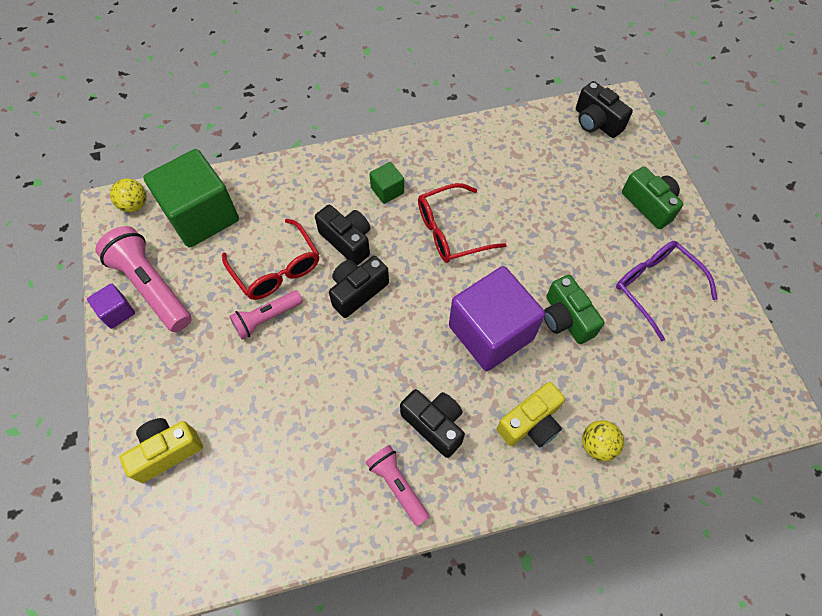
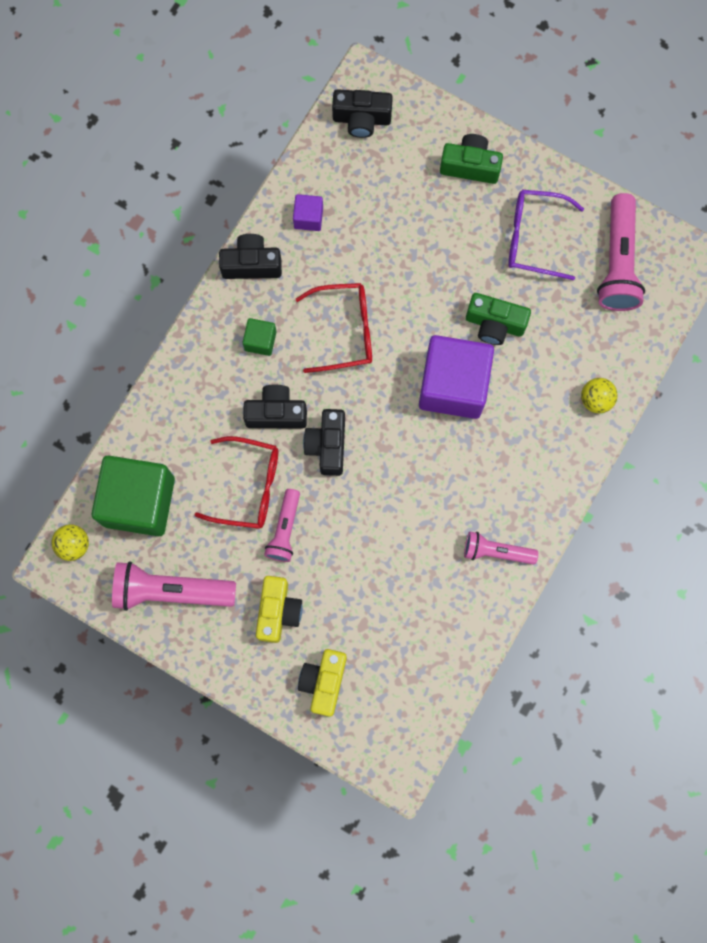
camera: 45 degrees left, 15 degrees up
(117, 312) = (169, 633): purple cube -> purple cube (308, 218)
(434, 424) = (480, 489): black camera -> black camera (251, 264)
(450, 231) = (345, 330): red glasses -> red glasses turned 120 degrees counterclockwise
(530, 423) = (540, 426): yellow camera -> yellow camera (278, 611)
(712, 360) = (618, 262): none -> pink flashlight

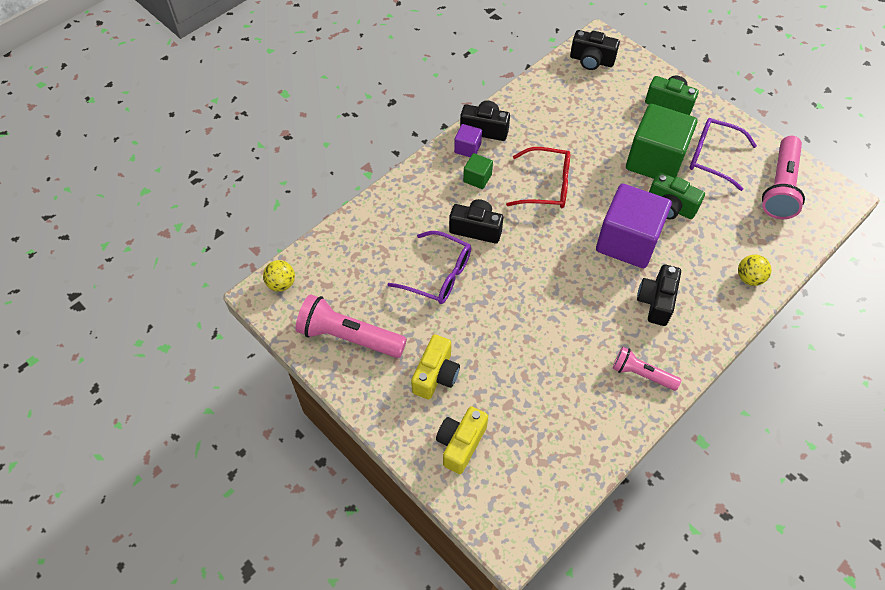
camera: 15 degrees right, 20 degrees down
(139, 501) = (345, 265): green cube -> green cube (655, 160)
(249, 486) = (439, 275): red glasses -> purple glasses
(284, 529) = (459, 313): pink flashlight -> none
(308, 218) = (536, 109): purple cube -> purple cube (467, 148)
(327, 445) = (512, 260): black camera -> black camera (656, 301)

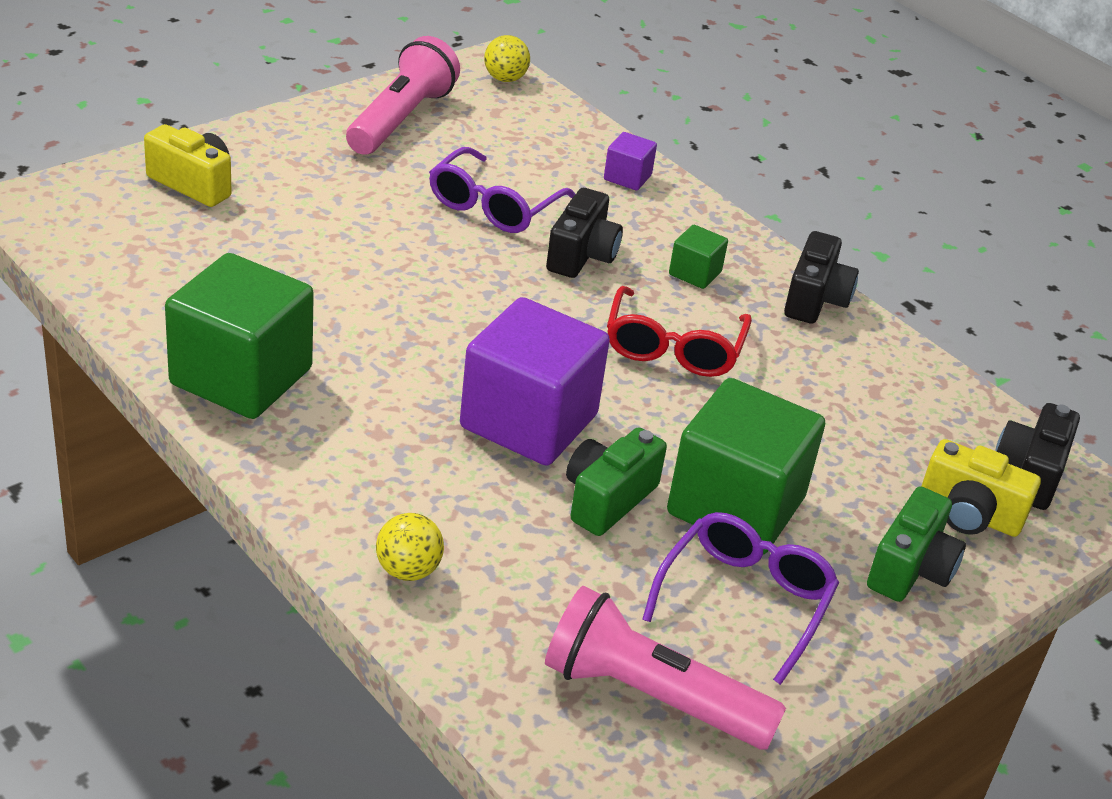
camera: 90 degrees right, 20 degrees down
(436, 375) = (313, 179): yellow camera -> yellow camera (969, 514)
(467, 148) = (766, 273): purple cube -> purple cube (627, 177)
(642, 374) = (241, 376): pink flashlight -> green cube
(656, 301) = (384, 427): black camera -> none

